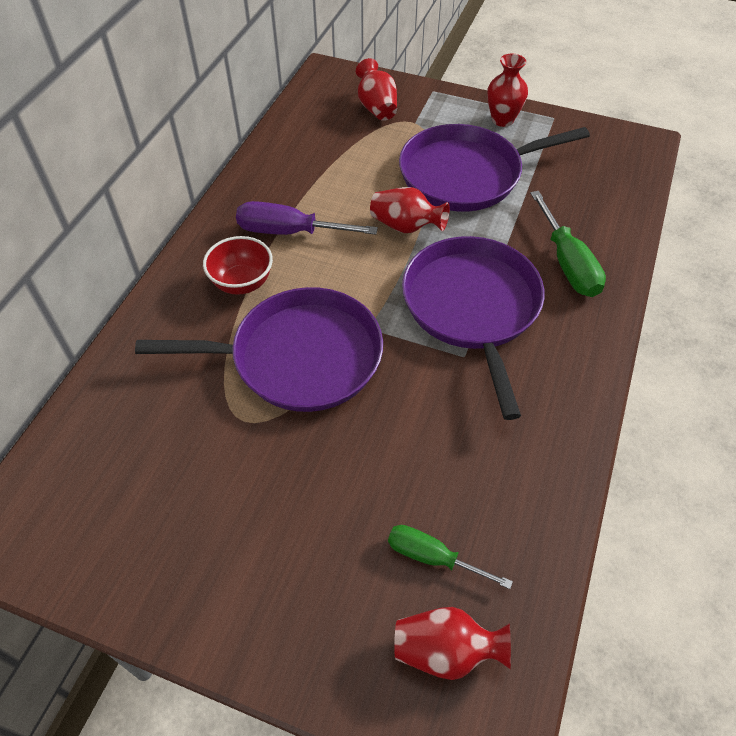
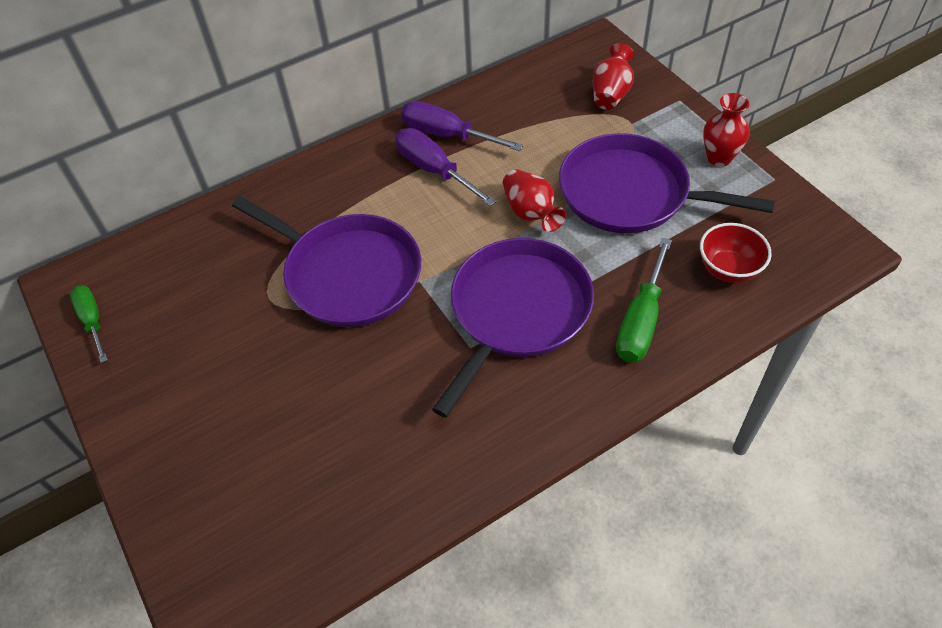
camera: 40 degrees right, 0 degrees up
(242, 283) = (362, 193): red bowl -> red bowl (728, 269)
(272, 198) = (447, 135): none -> purple screwdriver
(433, 557) = (298, 479): green screwdriver -> green screwdriver (92, 321)
(446, 651) = (244, 547): red vase -> none

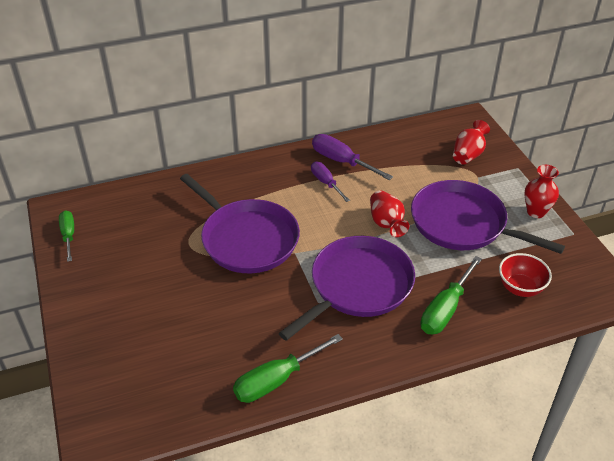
camera: 10 degrees right, 10 degrees down
(434, 170) = (326, 183): purple screwdriver -> purple screwdriver, size x0.66
(444, 474) = (277, 380): none -> green screwdriver

